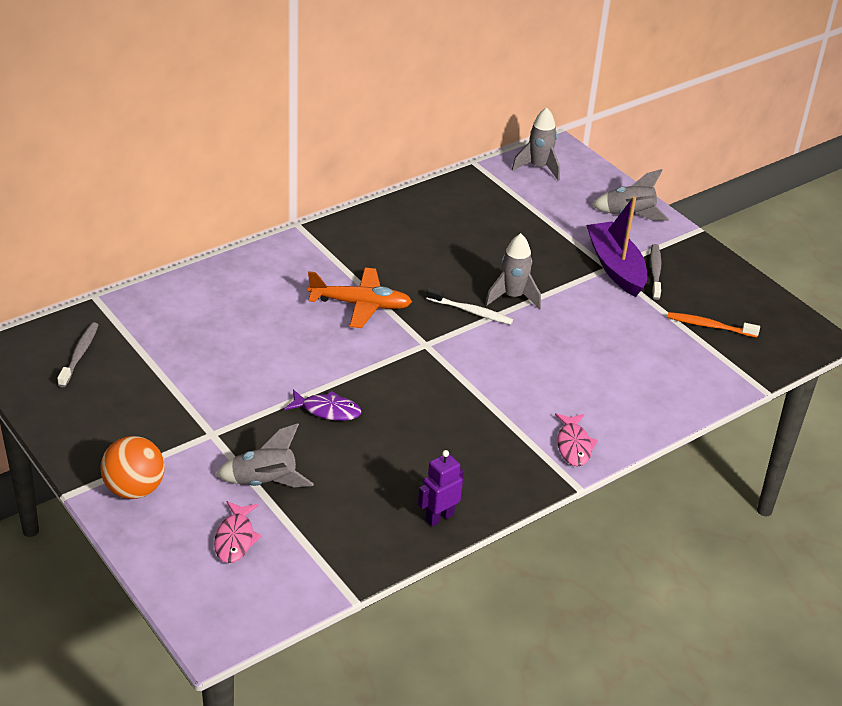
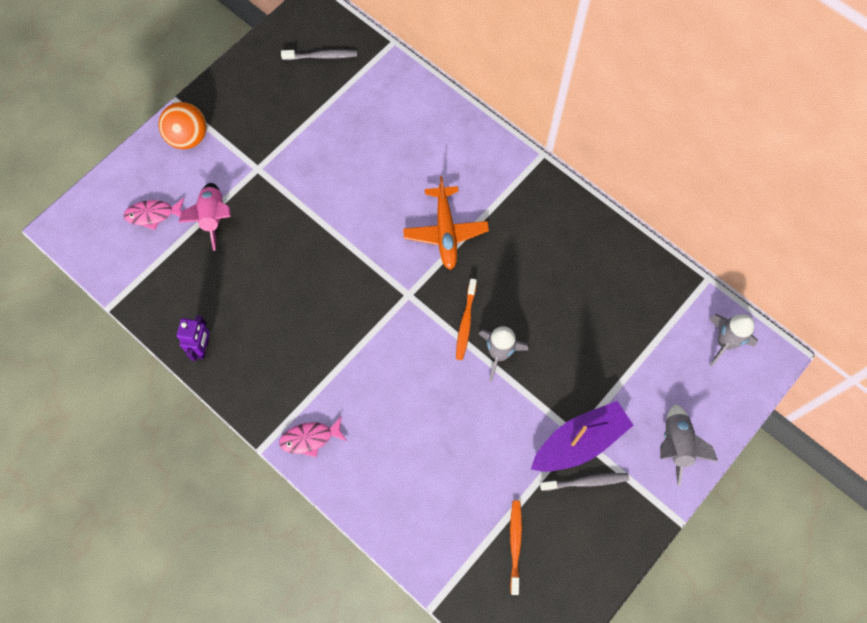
camera: 80 degrees right, 30 degrees up
(264, 482) = (213, 218): grey rocket -> pink rocket
(327, 410) = (304, 240): purple fish -> none
(439, 517) = (202, 348): purple robot -> purple robot turned 60 degrees clockwise
(471, 311) = (465, 323): white toothbrush -> orange toothbrush

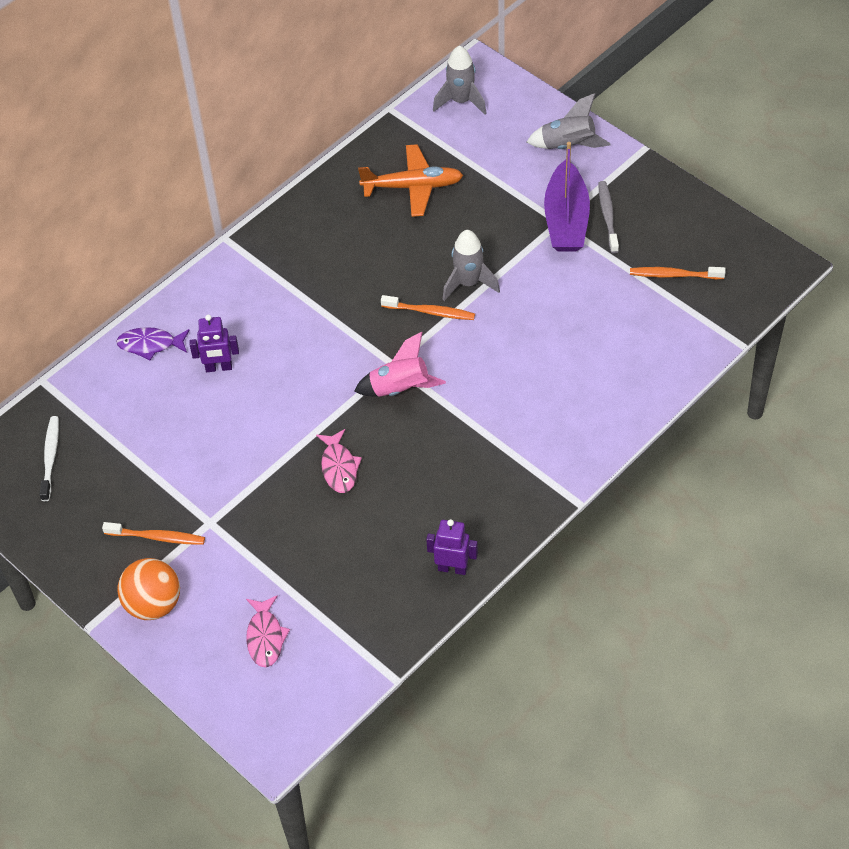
camera: 85 degrees left, 15 degrees down
(213, 218) = (276, 567): pink rocket -> pink rocket (400, 389)
(246, 134) = (157, 537): none -> orange toothbrush
(310, 438) = (565, 454): pink fish -> pink fish (339, 467)
(321, 56) = (50, 457): grey toothbrush -> white toothbrush
(405, 162) = (219, 367): none -> purple robot
(428, 111) = (150, 345): none -> purple fish
(445, 232) = (317, 329): orange plane -> orange plane (413, 187)
(580, 442) = (566, 219): purple boat -> purple boat turned 150 degrees counterclockwise

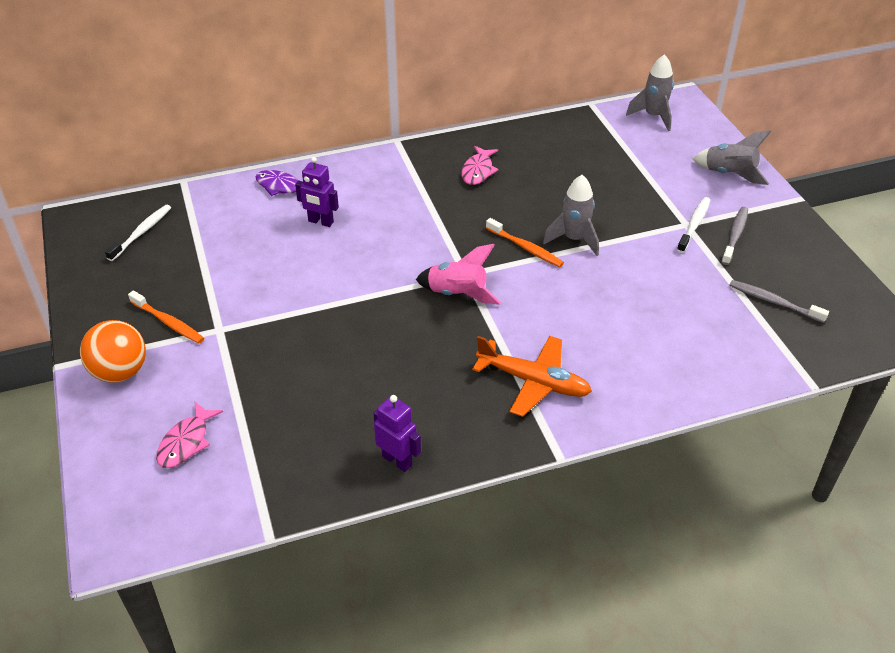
camera: 25 degrees right, 10 degrees down
(339, 467) = (359, 333): pink fish -> pink fish (478, 171)
(413, 187) = (573, 158): orange plane -> orange plane (534, 382)
(566, 219) = (694, 225): purple boat -> white toothbrush
(674, 275) = (774, 302): orange toothbrush -> grey toothbrush

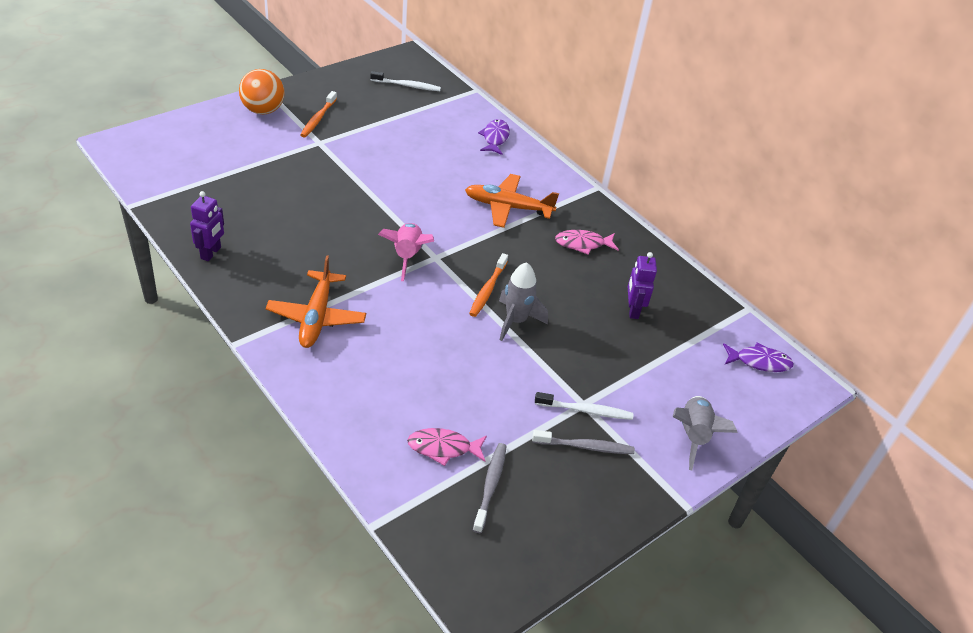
camera: 65 degrees right, 0 degrees up
(186, 442) = (206, 152): pink fish -> pink fish (443, 448)
(320, 222) = (462, 166): purple robot -> purple robot (633, 310)
(404, 205) = (507, 207): none -> orange plane
(653, 116) = (759, 362): grey rocket -> purple fish

